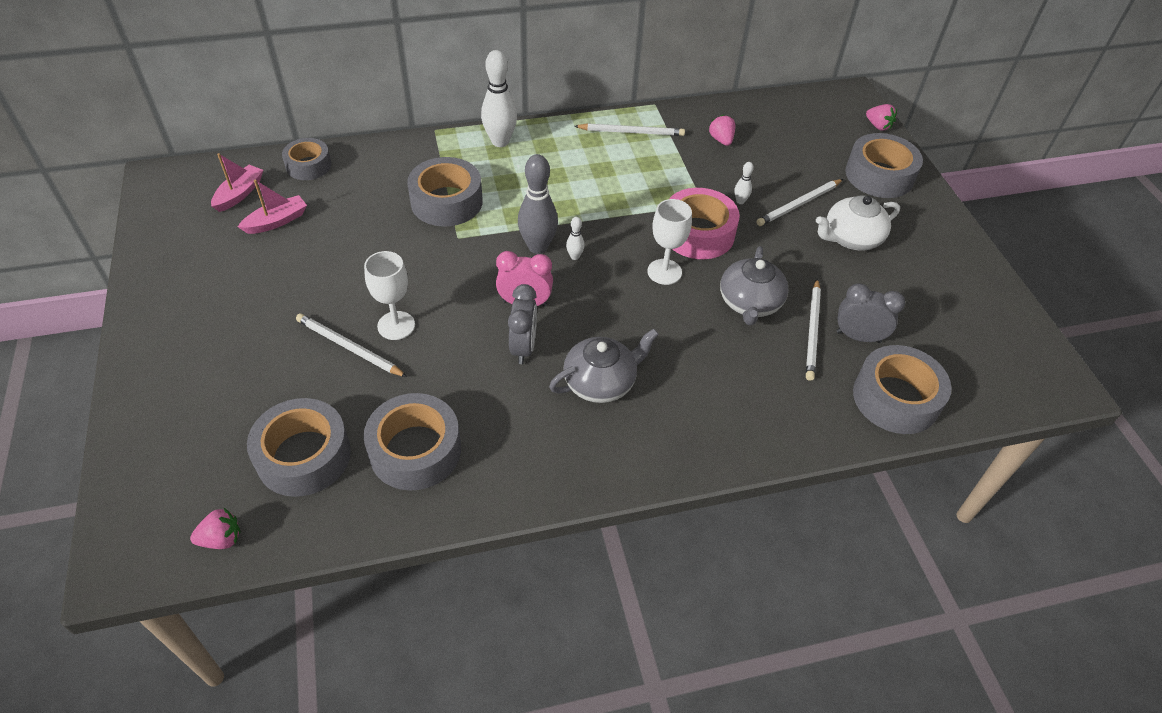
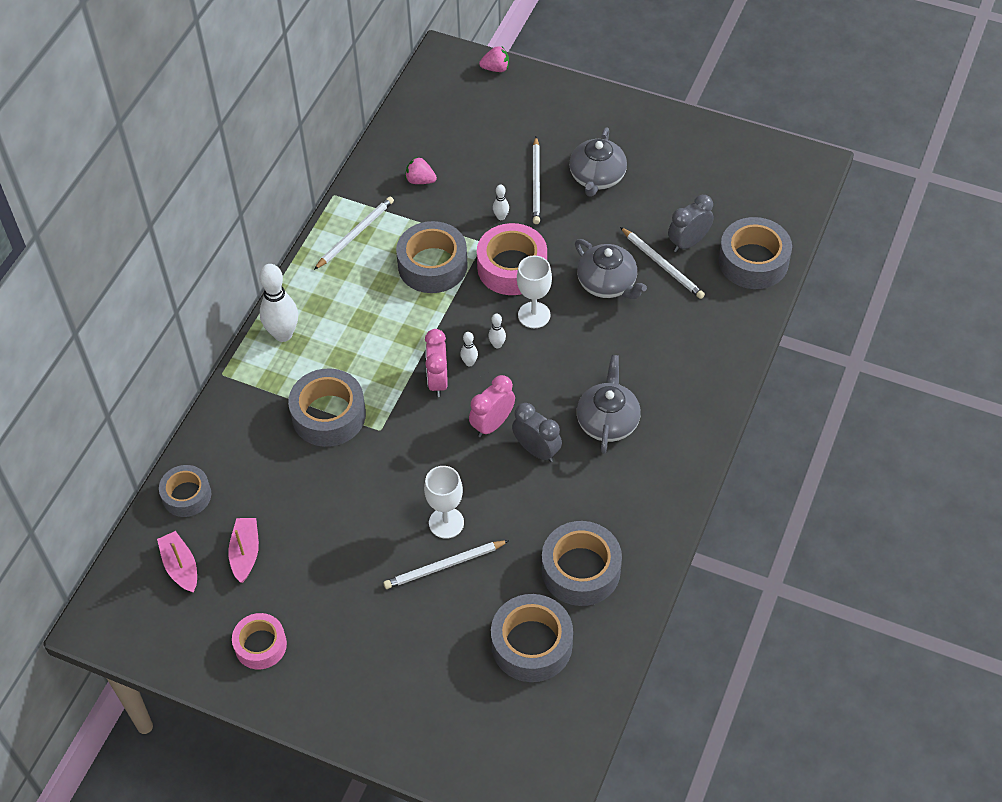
camera: 50 degrees left, 5 degrees up
(191, 273) = (260, 645): none -> pink tape
(221, 539) = (569, 728): pink strawberry -> none
(538, 247) = (438, 381): grey bowling pin -> pink clock
(610, 264) = (497, 345): none -> white bowling pin
(851, 238) = (597, 177): white teapot -> grey teapot
(879, 175) = (549, 110): grey tape -> grey tape (432, 265)

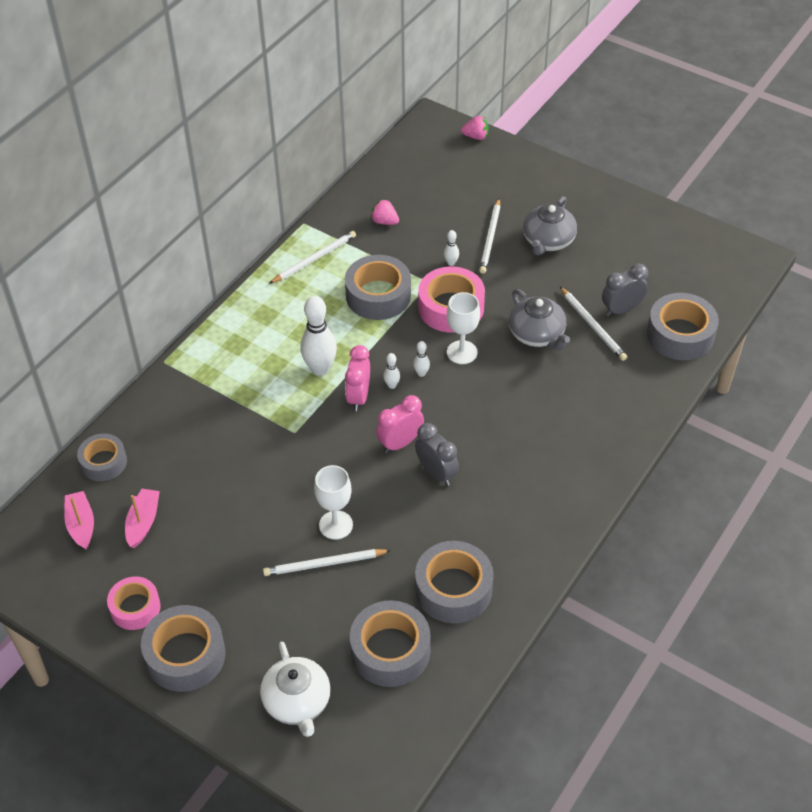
camera: 10 degrees right, 5 degrees down
(283, 334) = (227, 335): white bowling pin -> white bowling pin (320, 369)
(328, 415) = (251, 412): grey tape -> grey tape (185, 655)
(450, 714) = (297, 702): none -> white teapot
(608, 421) = (510, 457): grey teapot -> none

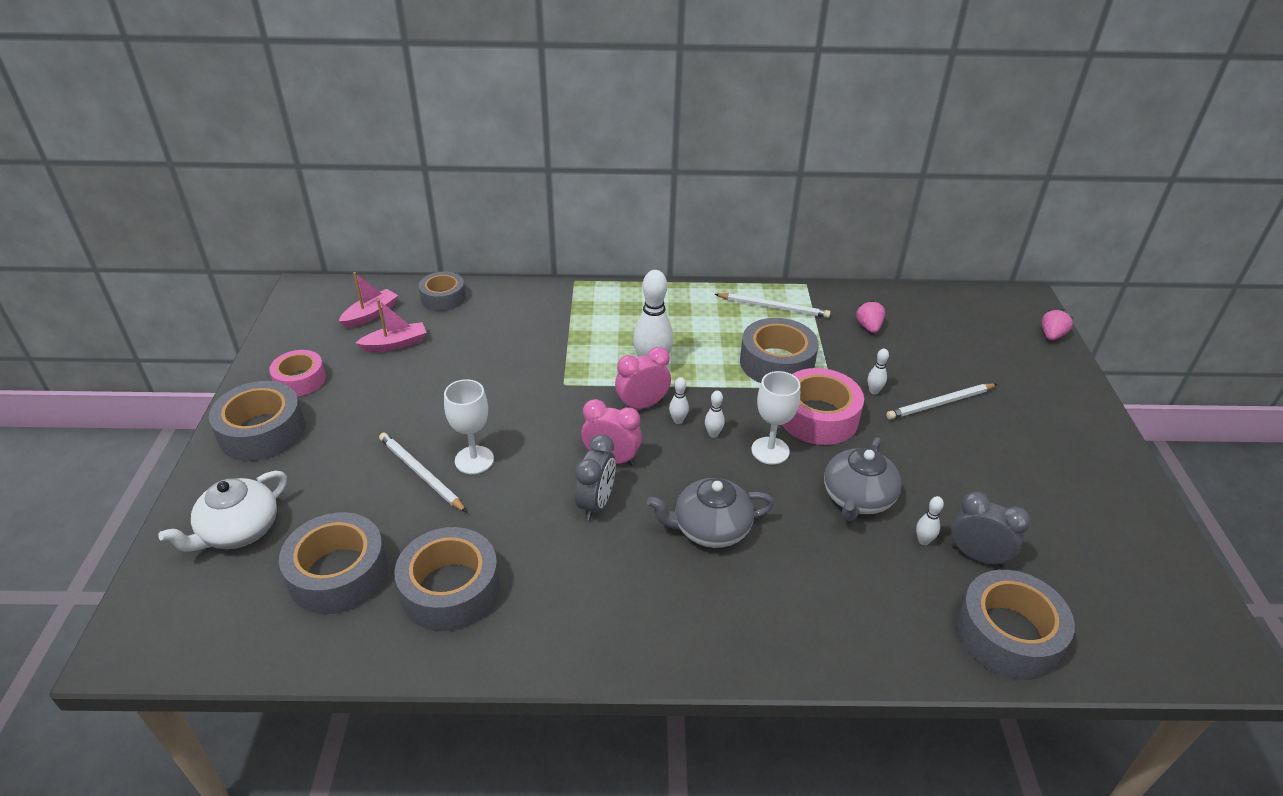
camera: 55 degrees right, 10 degrees down
(476, 137) = (1051, 335): pink strawberry -> pink strawberry turned 120 degrees counterclockwise
(548, 241) = (993, 447): grey teapot -> grey teapot (710, 528)
(593, 326) = (923, 541): white pencil -> white bowling pin

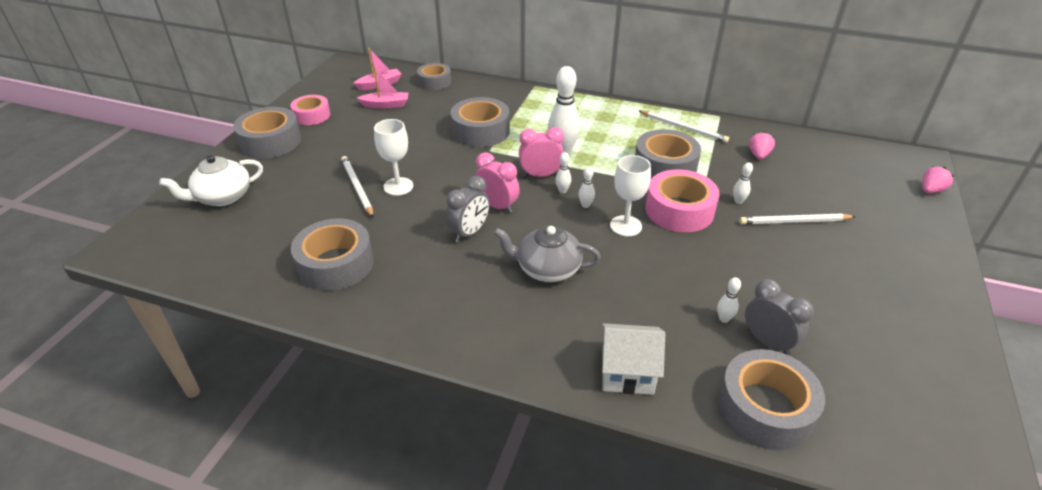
camera: 20 degrees right, 0 degrees up
(338, 573) = (269, 237): grey tape -> grey tape (480, 131)
(856, 634) = (627, 372): none -> white house
(857, 498) = (681, 275): grey teapot -> none

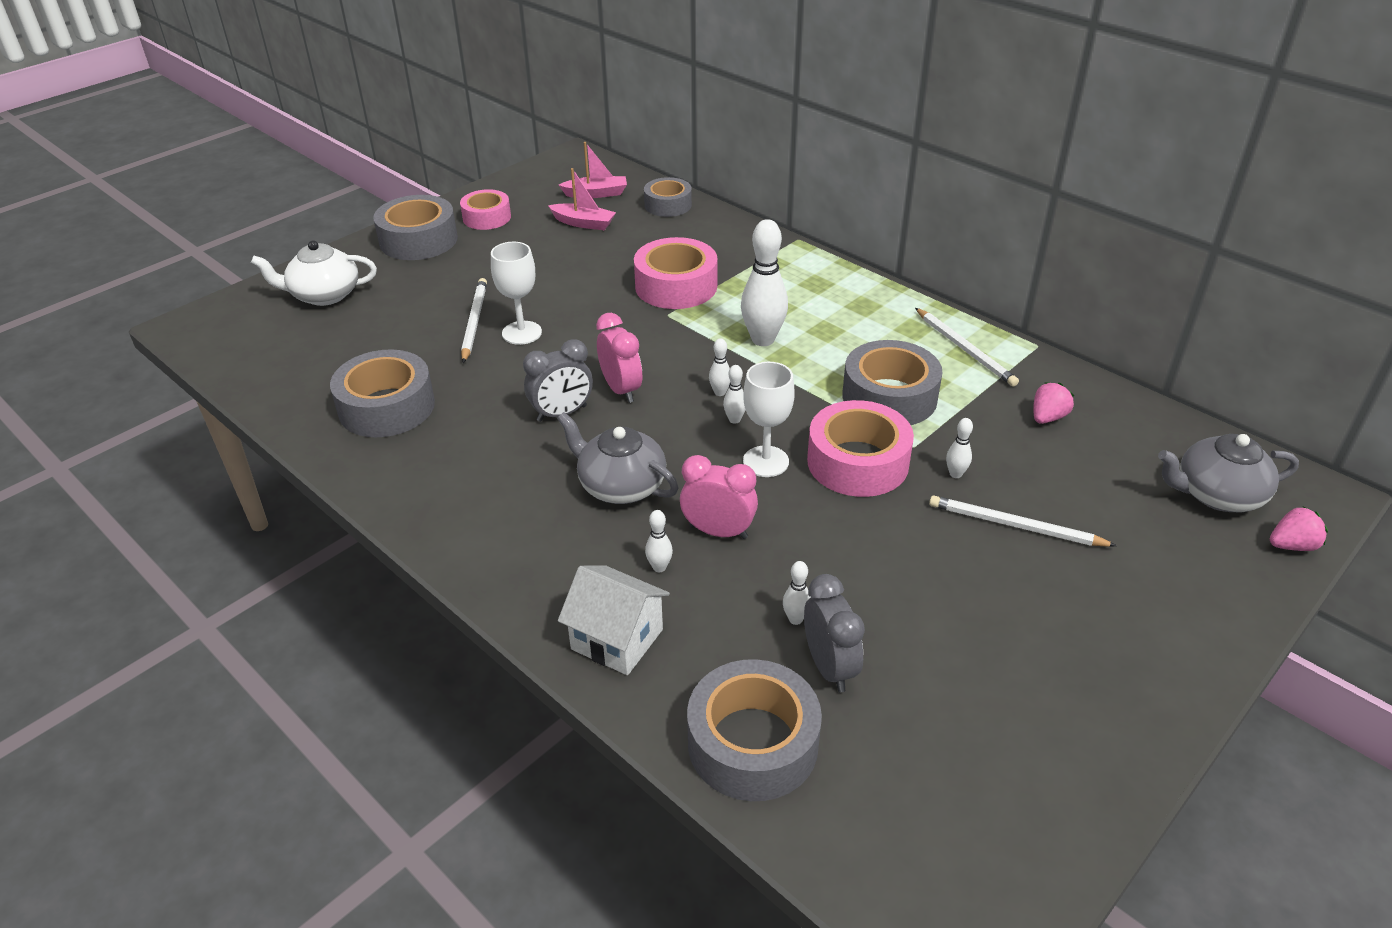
camera: 25 degrees right, 0 degrees up
(480, 131) = (676, 286): grey tape -> pink tape
(540, 175) = (707, 364): pink clock -> pink clock (718, 532)
(615, 314) = (659, 567): none -> white bowling pin
(875, 174) = (1217, 495): none -> grey teapot

